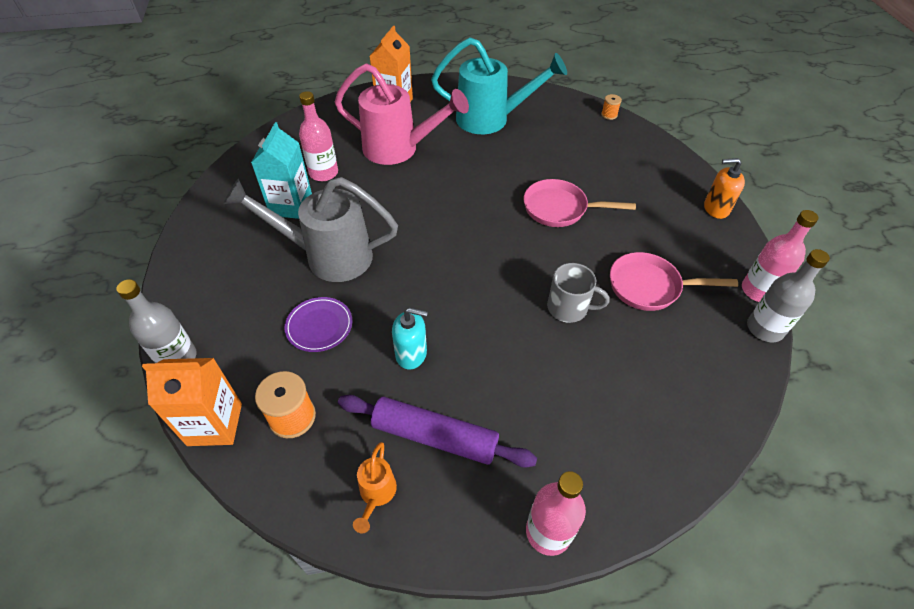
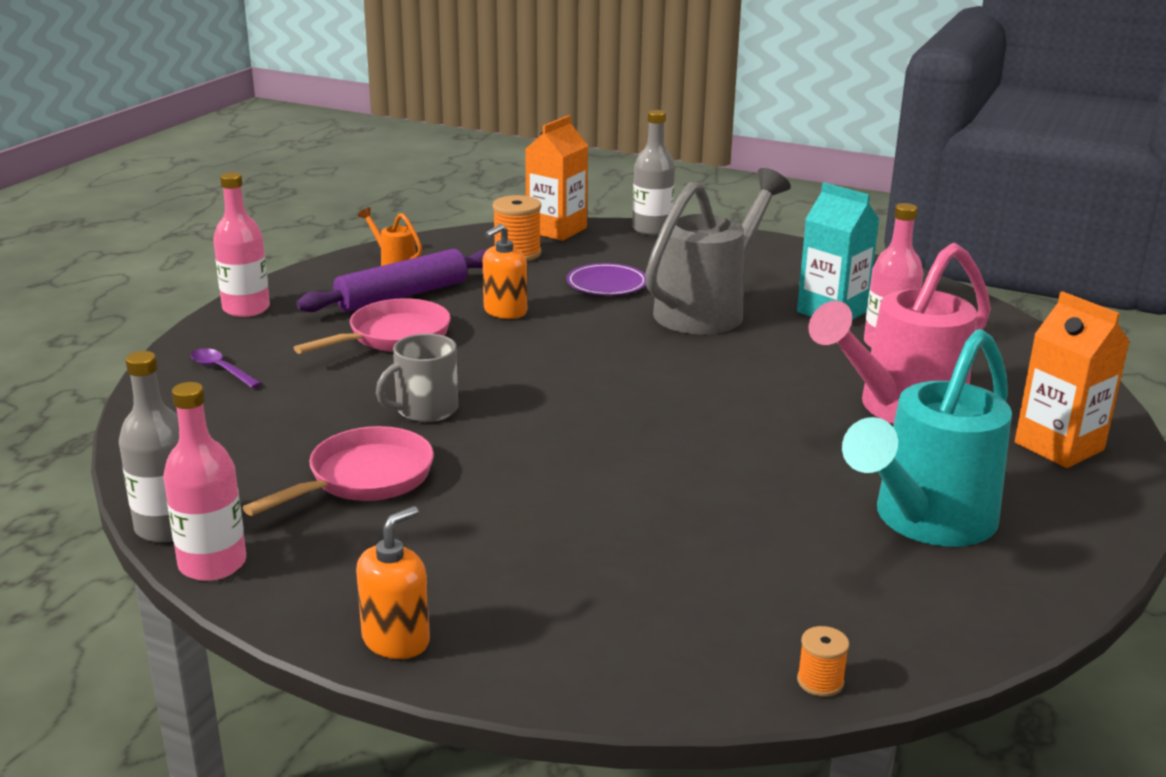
camera: 125 degrees right, 25 degrees down
(411, 354) = (505, 311): turquoise soap dispenser -> orange soap dispenser
(560, 209) = (601, 482): pink pan -> pink pan (393, 337)
(637, 452) = (221, 370): none -> purple spoon

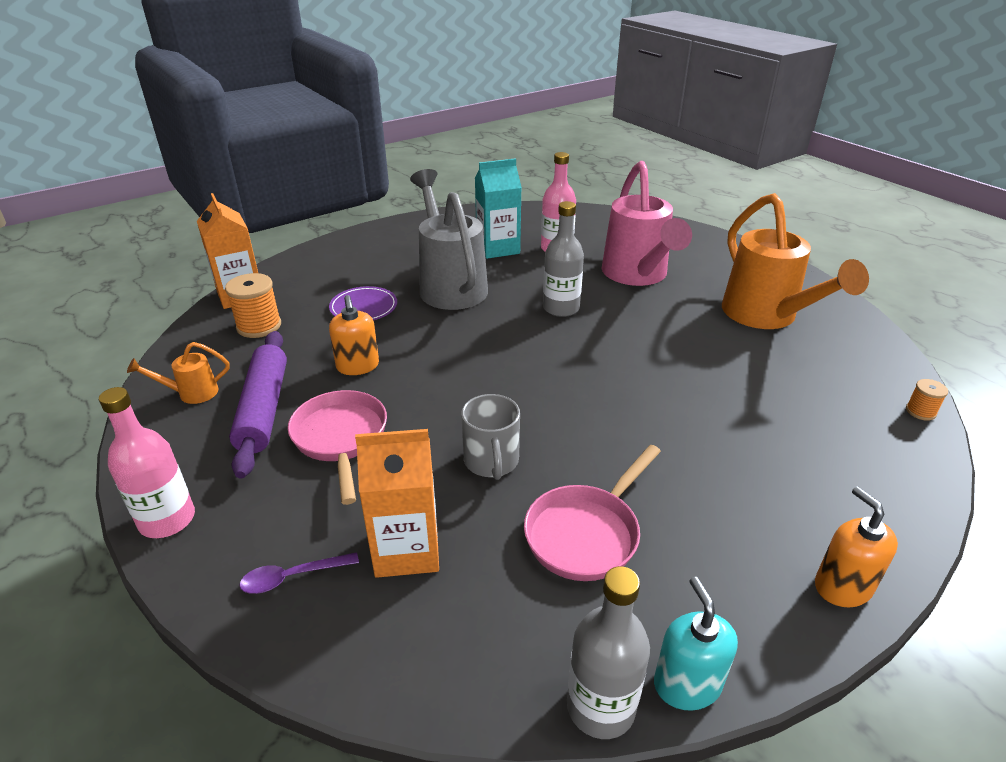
camera: 60 degrees left, 10 degrees up
(212, 564) = (686, 684): pink bottle -> turquoise soap dispenser
(364, 479) = (586, 533): pink pan -> pink pan turned 120 degrees counterclockwise
(652, 229) = (297, 259): grey bottle -> grey bottle (561, 308)
(925, 522) = (766, 317): turquoise watering can -> orange watering can
(1059, 446) = (707, 251): orange carton -> orange carton (407, 549)

